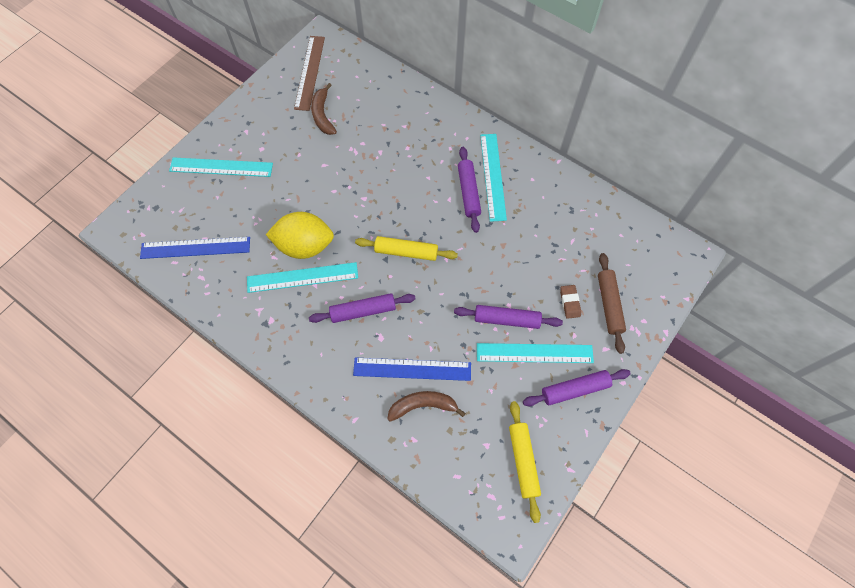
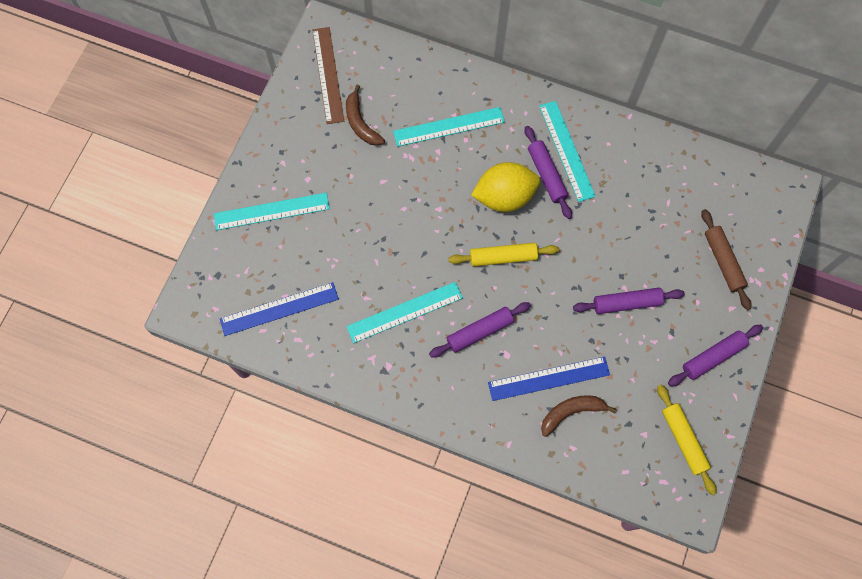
camera: 15 degrees left, 5 degrees up
(304, 246) = (395, 277): yellow lemon -> yellow lemon (504, 197)
(534, 353) = (664, 330): turquoise ruler -> turquoise ruler (448, 126)
(570, 302) = (684, 269): brown eraser -> none

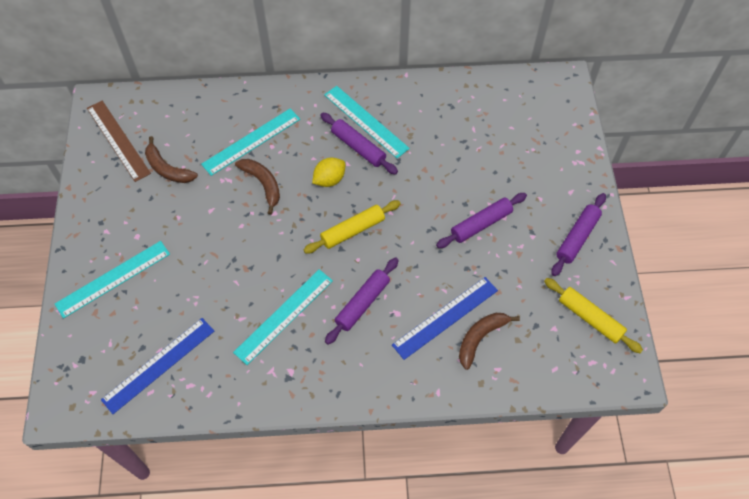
camera: 25 degrees left, 10 degrees down
(441, 175) = (263, 184): none -> brown banana
(504, 197) = (329, 179): yellow lemon -> yellow lemon, size x0.58
(723, 261) = (543, 157): brown rolling pin -> none

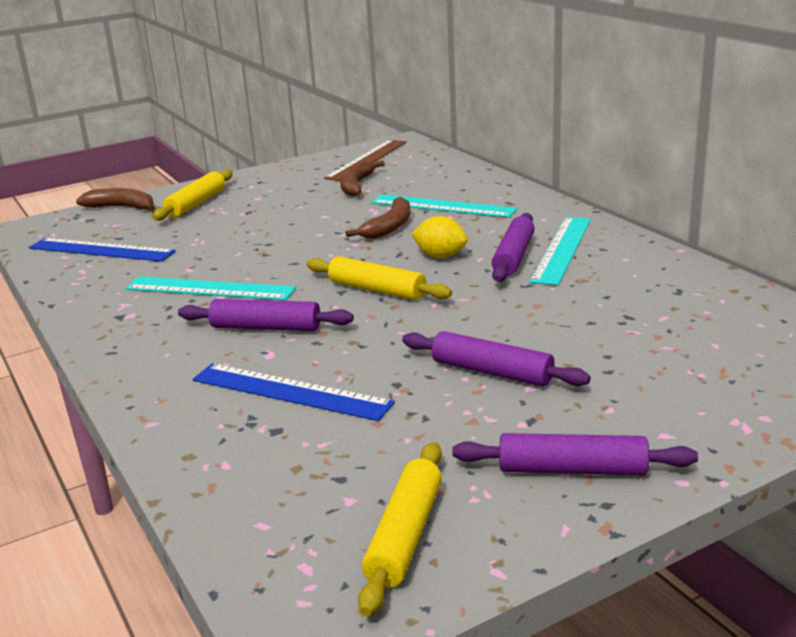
camera: 65 degrees right, 35 degrees down
(113, 278) = (196, 204): turquoise ruler -> yellow rolling pin
(480, 338) = (274, 431): brown banana -> brown banana (122, 207)

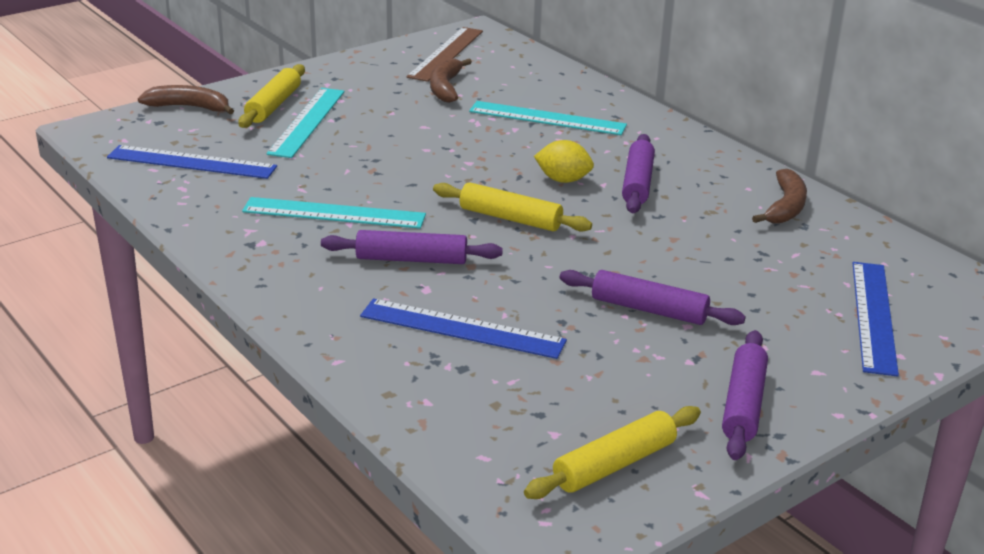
camera: 10 degrees left, 5 degrees up
(389, 227) = (498, 143): brown banana -> brown banana (785, 207)
(405, 536) = (614, 464): yellow rolling pin -> yellow rolling pin turned 45 degrees clockwise
(562, 249) = (684, 175): turquoise ruler -> turquoise ruler (307, 122)
(572, 470) = (743, 404): purple rolling pin -> purple rolling pin turned 75 degrees counterclockwise
(740, 377) = (874, 316): none -> blue ruler

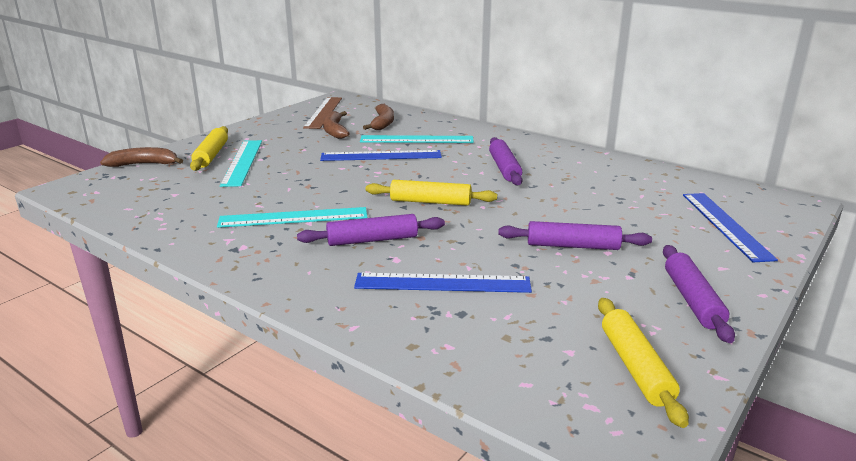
camera: 15 degrees left, 5 degrees down
(191, 162) = (160, 199): blue ruler -> blue ruler (381, 156)
(563, 180) = (452, 173): yellow lemon -> none
(614, 464) = (635, 367): yellow rolling pin -> yellow rolling pin turned 45 degrees counterclockwise
(785, 207) = (611, 169): brown banana -> brown banana (382, 123)

